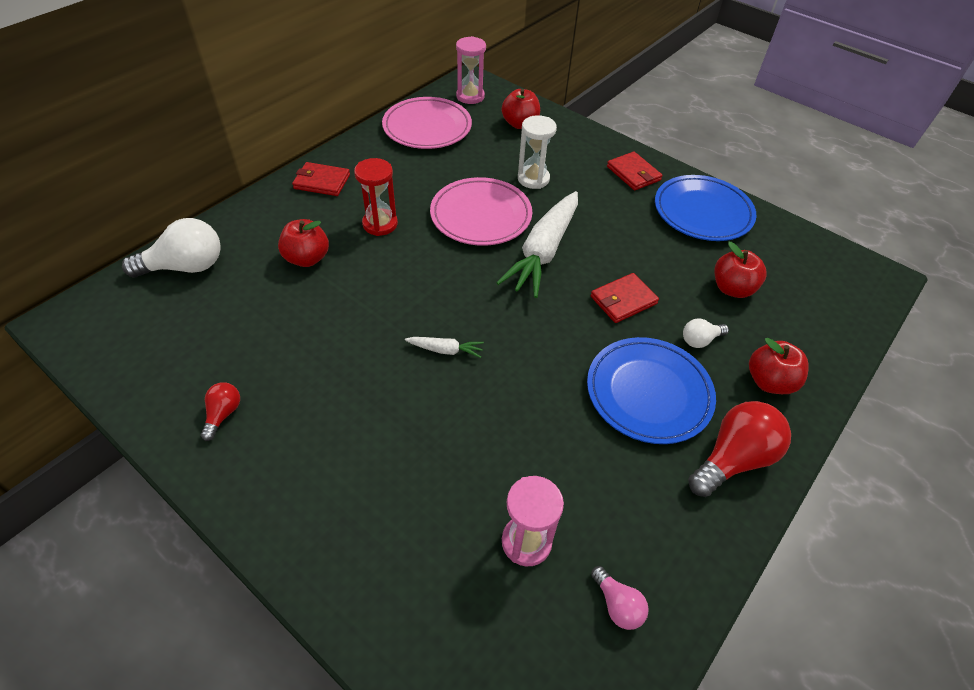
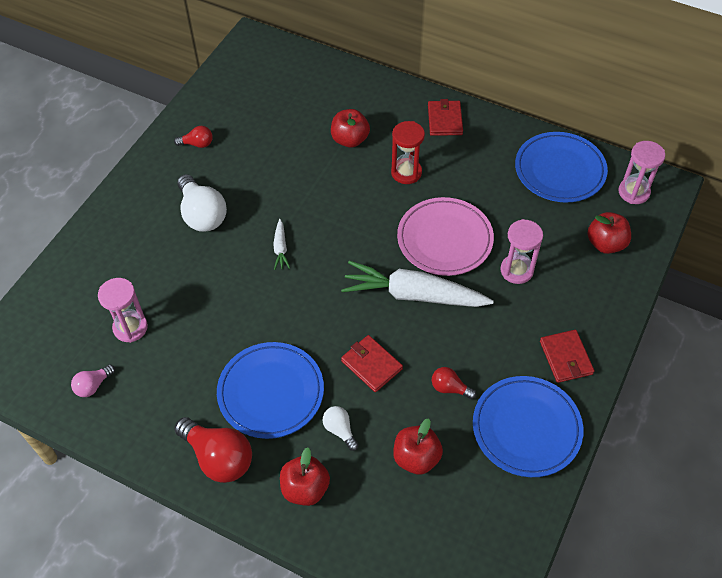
camera: 80 degrees right, 5 degrees up
(186, 267) = (318, 77): white light bulb -> white light bulb (202, 215)
(427, 127) = (559, 170): pink plate -> blue plate
(533, 179) = (516, 270): white hourglass -> pink hourglass
(633, 173) = (566, 358): red wallet -> red wallet turned 60 degrees counterclockwise
(657, 250) = (450, 388): none -> red light bulb

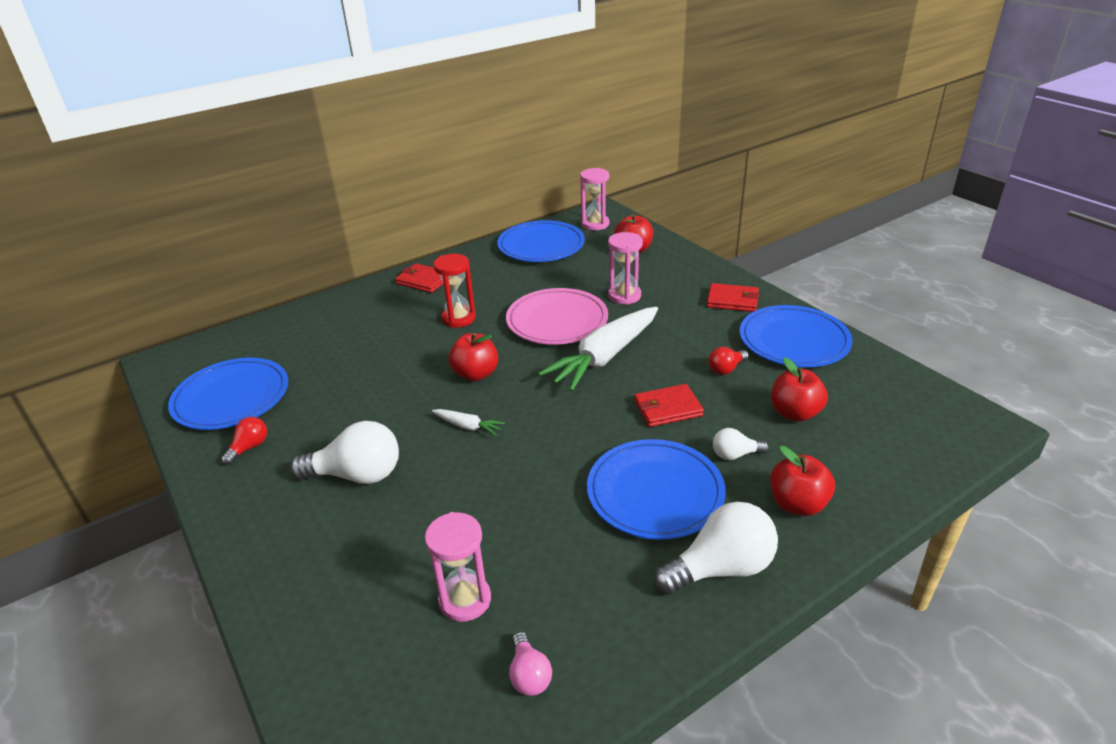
camera: 60 degrees left, 20 degrees down
(218, 457) = (720, 568): red light bulb -> white light bulb
(237, 102) = (231, 398): none -> blue plate
(350, 140) = (380, 338): red apple -> red apple (475, 374)

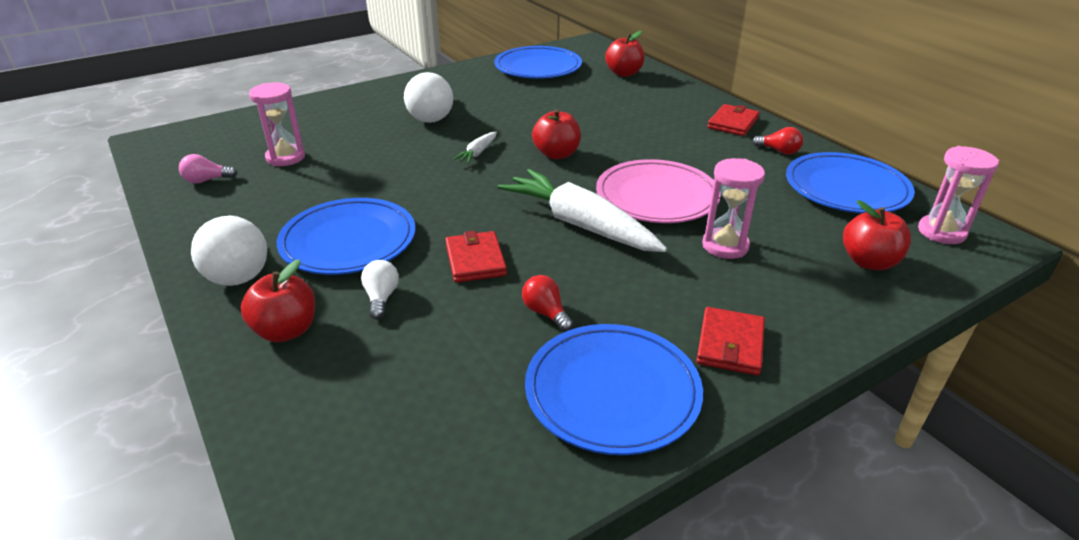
camera: 90 degrees right, 0 degrees up
(249, 447) = (477, 79): red light bulb -> red light bulb (779, 151)
(458, 318) = (658, 143): red hourglass -> none
(795, 413) = (439, 359): red apple -> red apple (624, 73)

